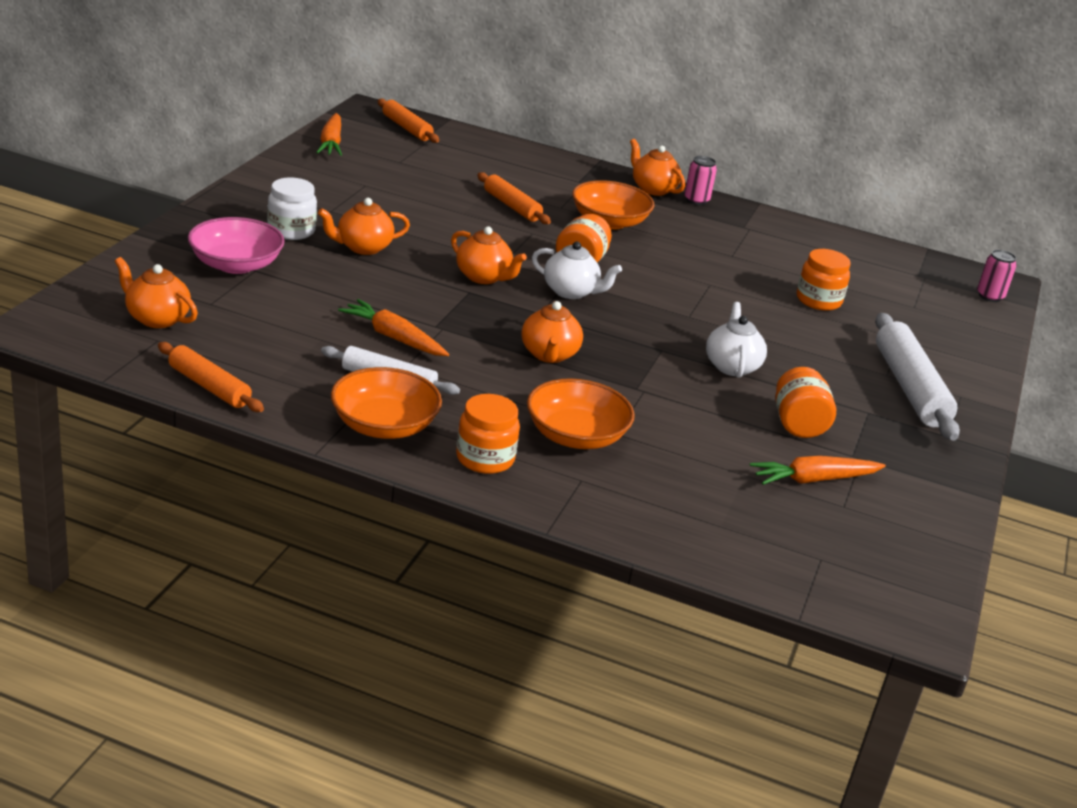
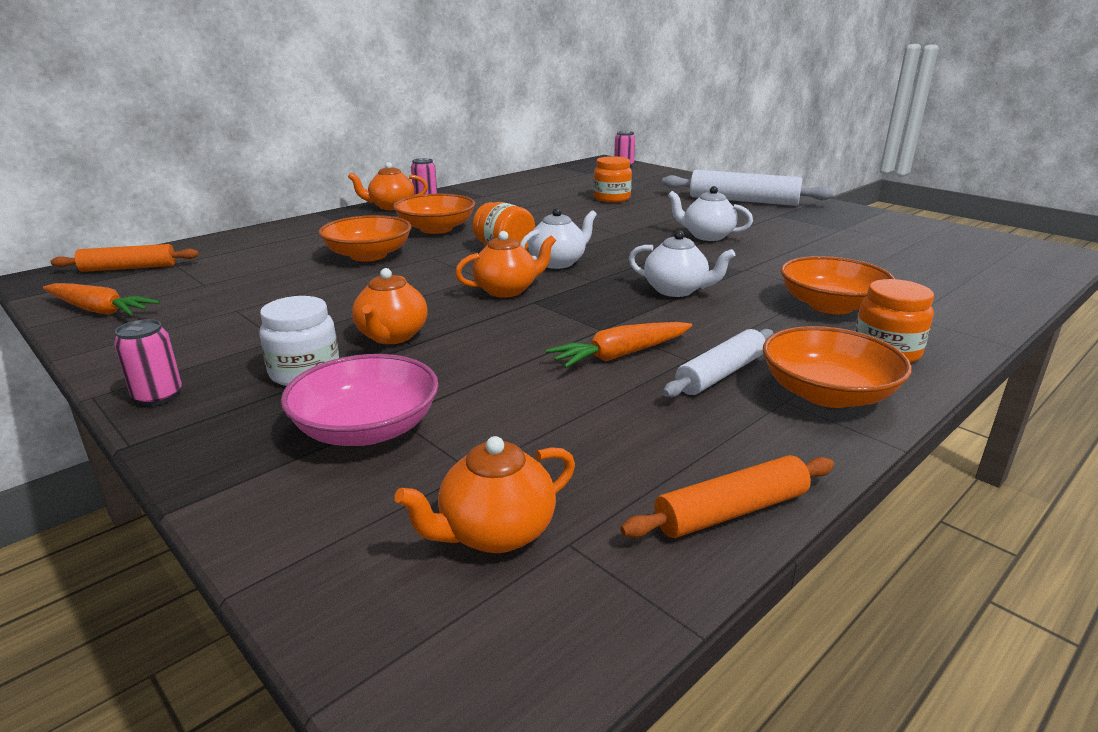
camera: 60 degrees left, 5 degrees down
(236, 196) = (158, 396): none -> pink can
(512, 206) = (368, 255): orange rolling pin -> orange bowl
(549, 355) = (676, 290): orange teapot -> white teapot
(798, 424) = (798, 234): orange jar -> none
(813, 480) = (879, 244): orange carrot -> none

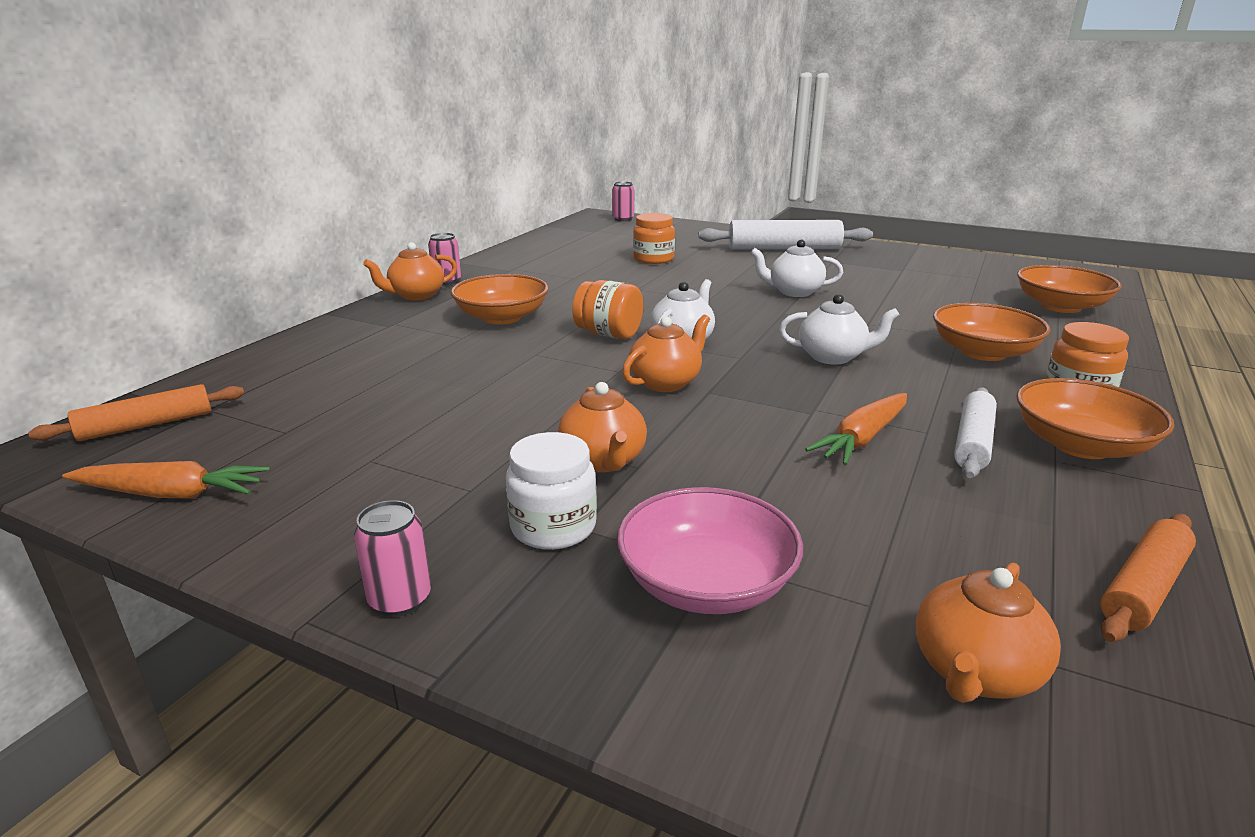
camera: 20 degrees left, 0 degrees up
(368, 255) = (459, 362): orange bowl -> orange bowl (1060, 306)

